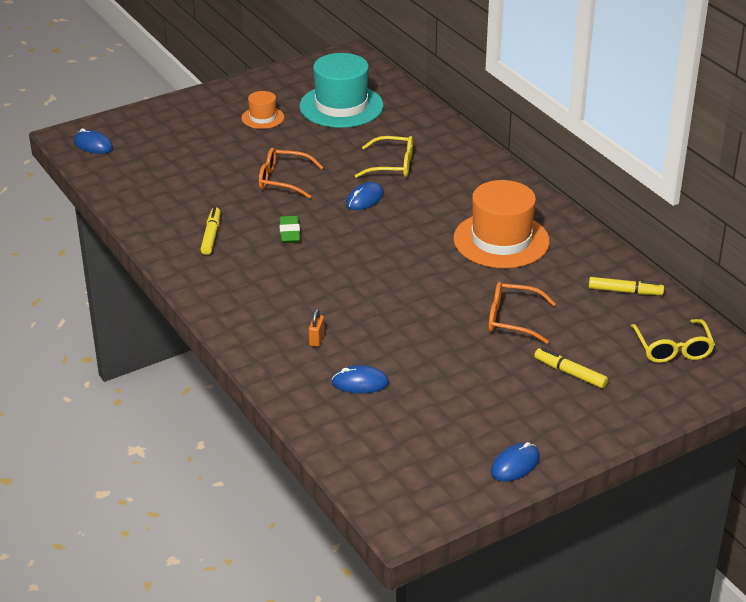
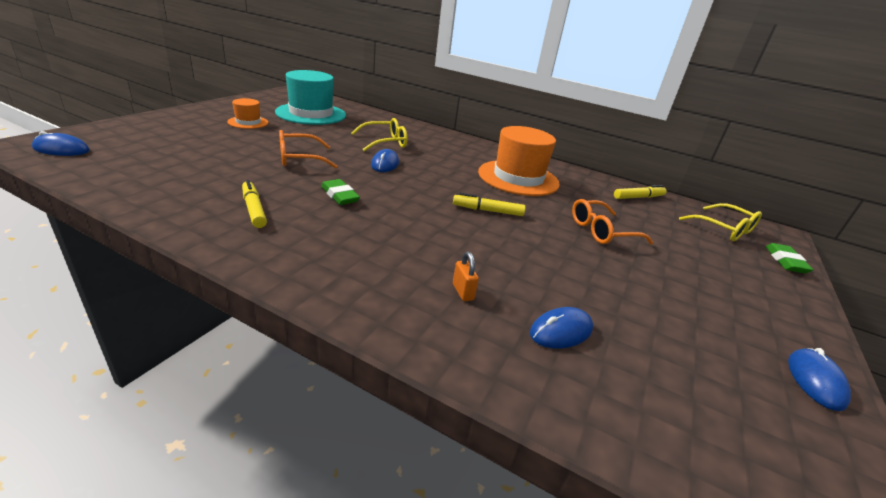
camera: 35 degrees left, 5 degrees down
(570, 373) = (701, 265): yellow marker -> yellow marker (487, 210)
(682, 394) = (785, 261): none -> green eraser

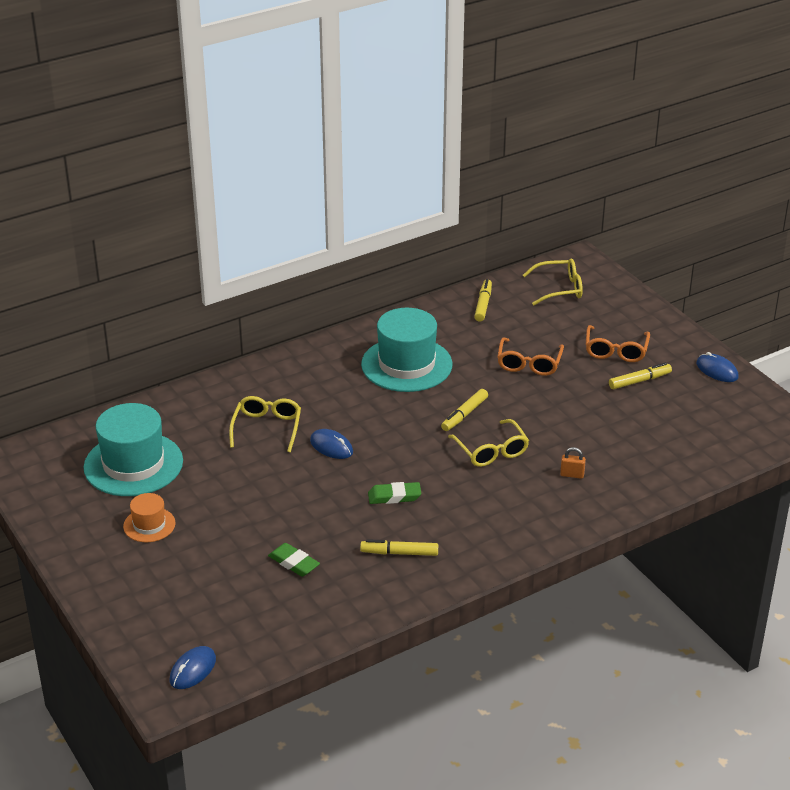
camera: 55 degrees left, 5 degrees up
(299, 158) = (290, 504): orange glasses -> orange glasses (616, 351)
(451, 232) = (491, 451): none -> yellow glasses
(518, 178) = (406, 364): orange hat -> turquoise hat
(561, 331) = (630, 448): blue mouse -> none
(686, 310) = (639, 381): none -> yellow marker
(785, 261) = (616, 289): green eraser -> green eraser (294, 563)

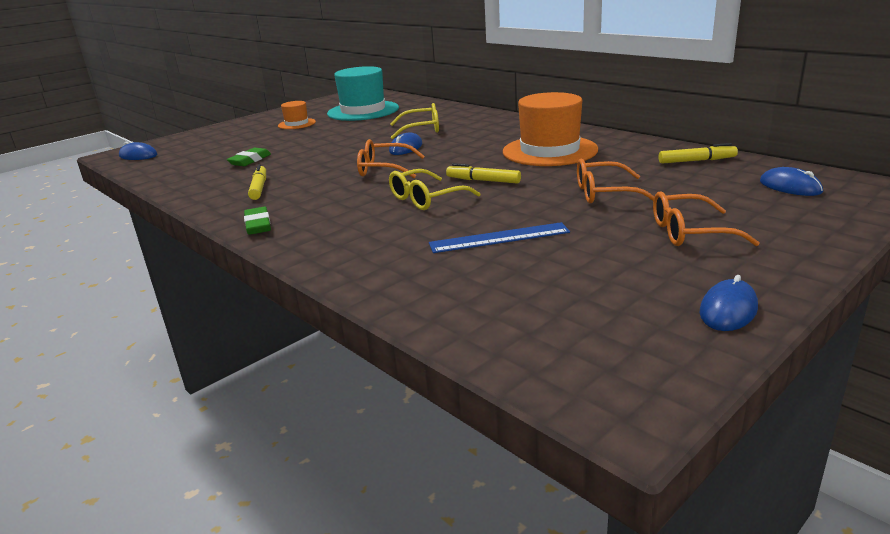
camera: 80 degrees right, 10 degrees down
(394, 467) = (384, 169): none -> orange glasses
(394, 496) = (340, 175): green eraser -> green eraser (258, 225)
(406, 364) = (549, 151): turquoise hat -> orange hat
(559, 289) = (790, 187): yellow glasses -> blue mouse
(572, 475) = (398, 240): orange padlock -> none
(589, 428) = (499, 238): none -> blue ruler
(639, 381) = (633, 255): yellow marker -> none

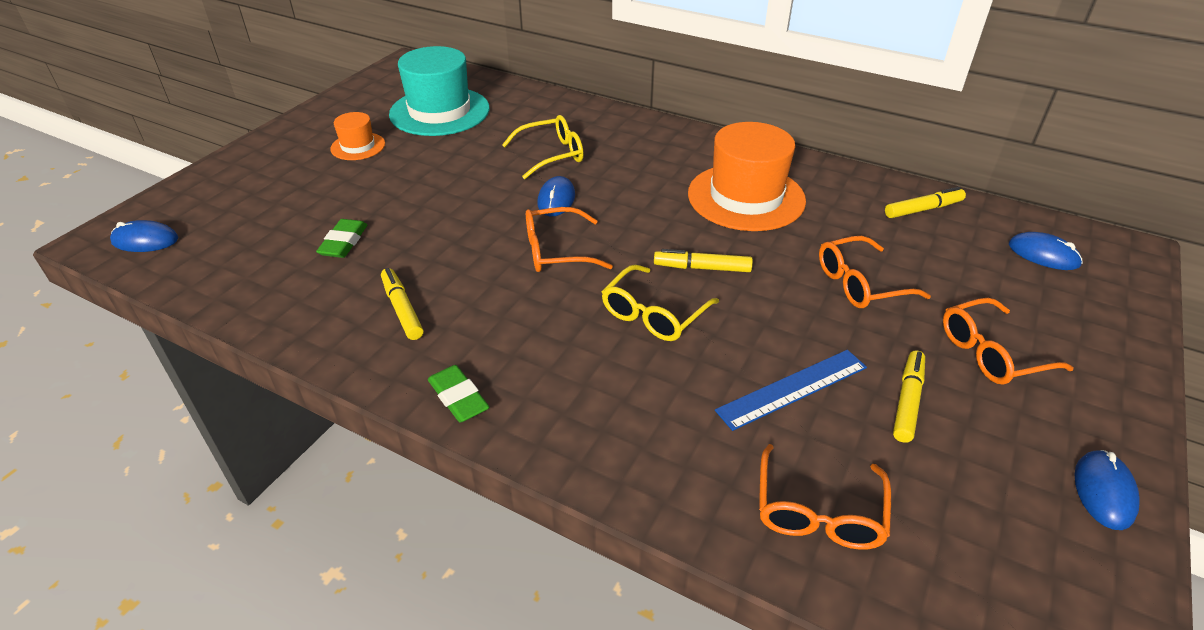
camera: 20 degrees left, 15 degrees up
(462, 295) = (818, 512): none -> orange glasses
(589, 250) = (907, 401): none -> yellow marker

